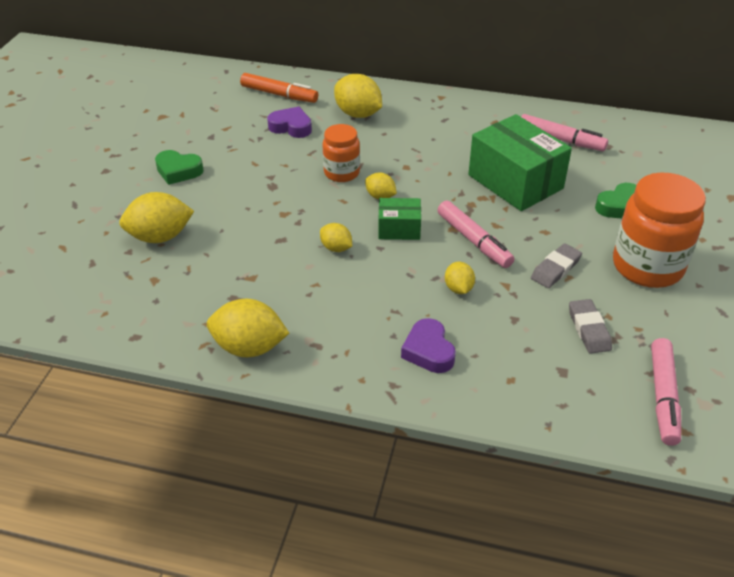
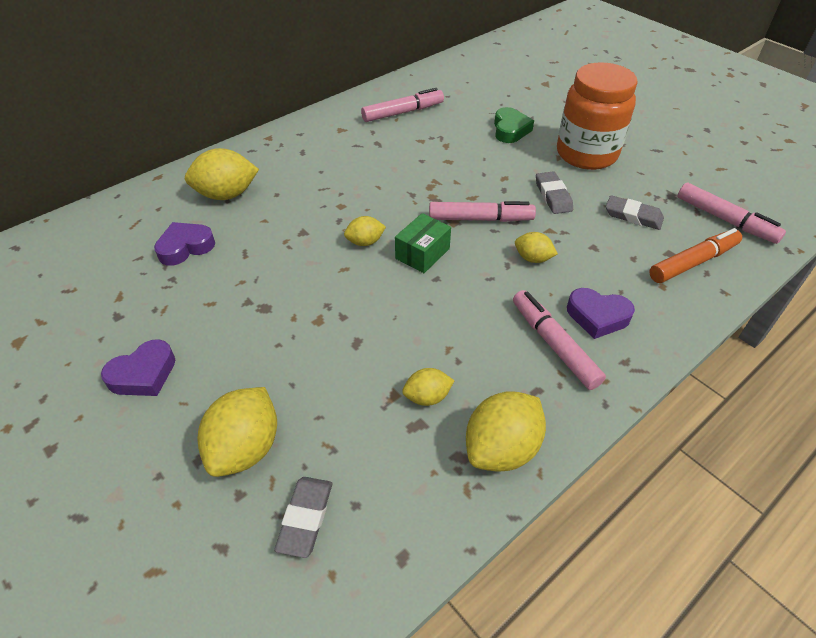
camera: 55 degrees left, 5 degrees up
(132, 284) = (305, 518): none -> grey eraser
(178, 171) = (143, 374): green heart -> purple heart
(279, 94) = (119, 229): orange marker -> orange marker (693, 262)
(336, 248) = (409, 308): yellow lemon -> yellow lemon (427, 397)
(341, 173) = (302, 249): orange jar -> none
(372, 337) = (554, 344): none -> pink marker
(515, 182) = (429, 160): green box -> none

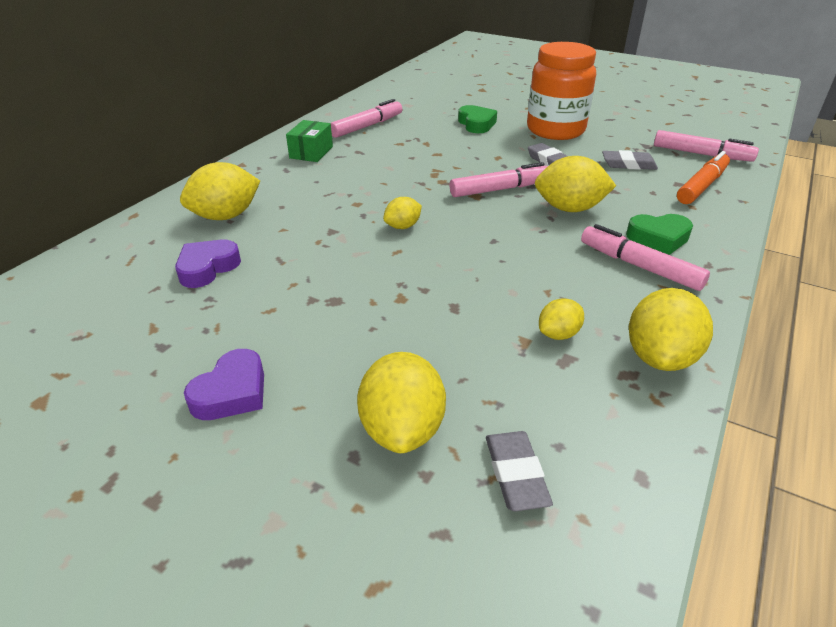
camera: 20 degrees left, 10 degrees down
(422, 253) = (466, 224): green box -> green box (311, 152)
(533, 258) = (569, 208): yellow lemon -> yellow lemon, size x1.80
(597, 316) = (658, 238): purple heart -> green heart

